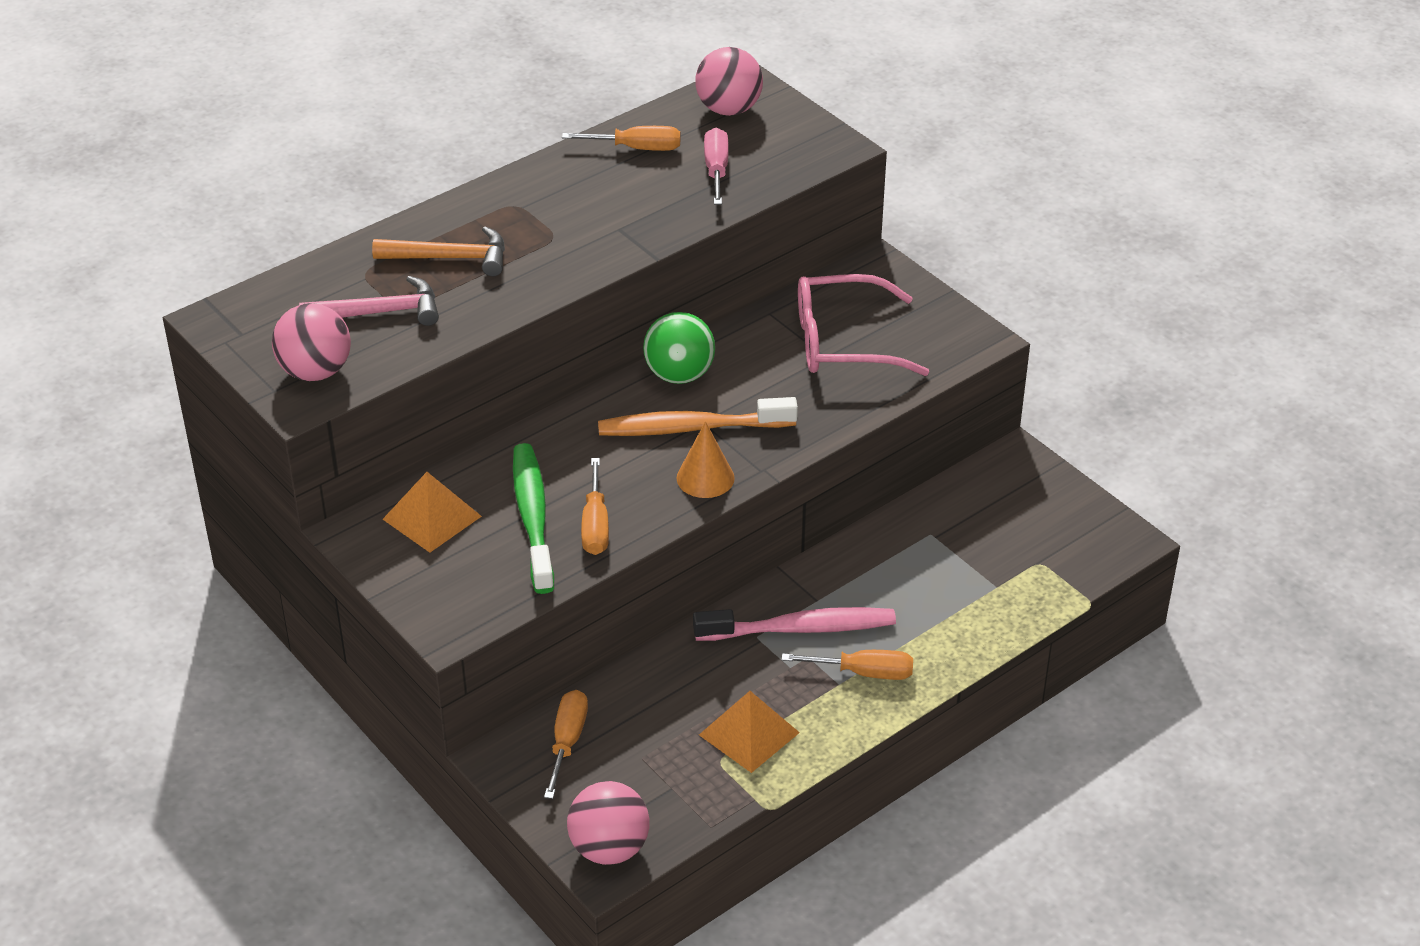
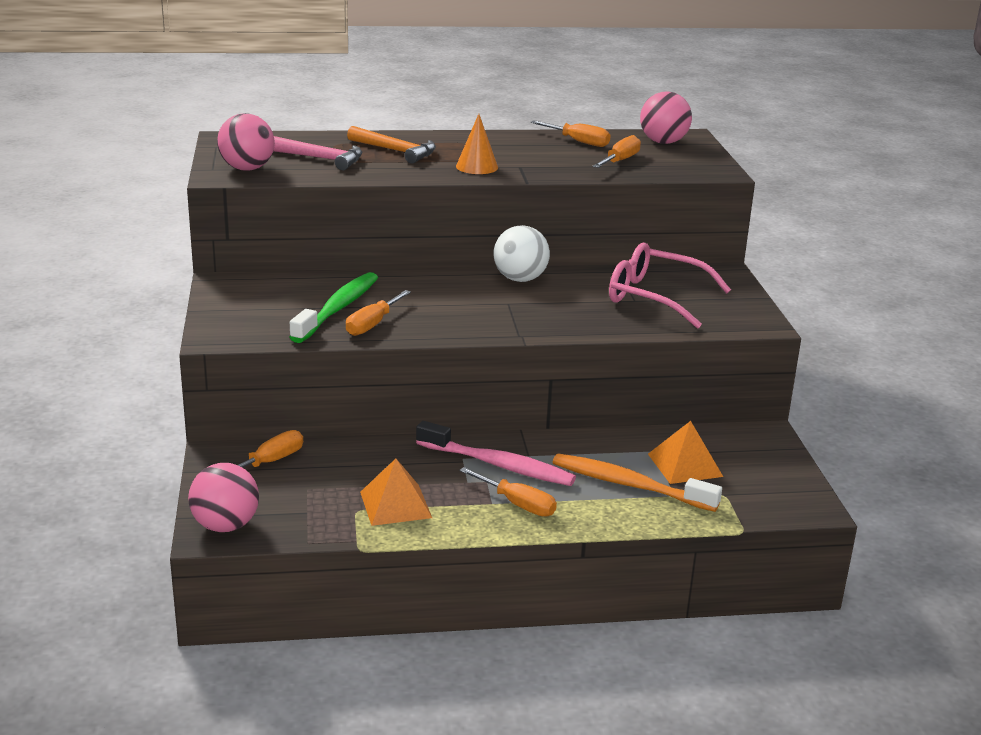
camera: 30 degrees right, 15 degrees down
(431, 517) = (276, 290): orange pyramid -> orange pyramid (684, 465)
(679, 375) = (520, 279): green ball -> white ball
(691, 428) = (496, 303): orange toothbrush -> orange toothbrush (629, 485)
(705, 478) = (475, 327): orange cone -> orange cone (477, 167)
(716, 170) = (620, 161): pink screwdriver -> orange screwdriver

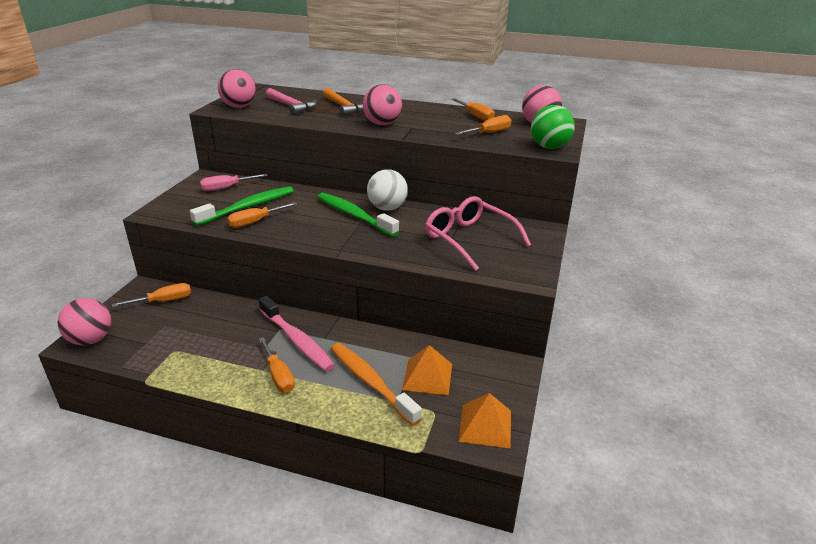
camera: 25 degrees right, 5 degrees up
(273, 290) = (226, 188): none -> pink screwdriver
(395, 504) = (202, 353): orange pyramid -> orange pyramid (485, 425)
(477, 167) = (382, 124): orange cone -> pink ball
(489, 294) = (354, 215): none -> green toothbrush
(706, 169) = (549, 147): none -> green ball

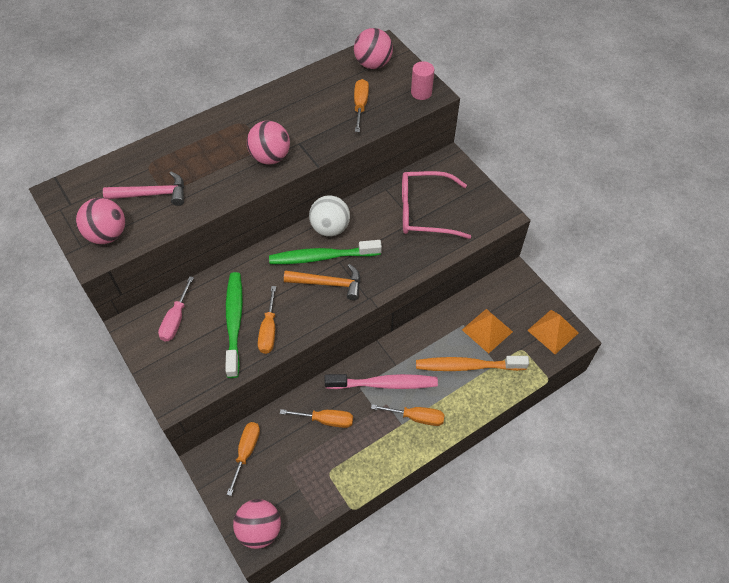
camera: 50 degrees left, 25 degrees up
(344, 107) = (199, 158): orange hammer -> orange hammer (328, 283)
(476, 116) = (317, 87): orange screwdriver -> orange screwdriver (326, 420)
(549, 147) = (421, 93): green ball -> pink cylinder

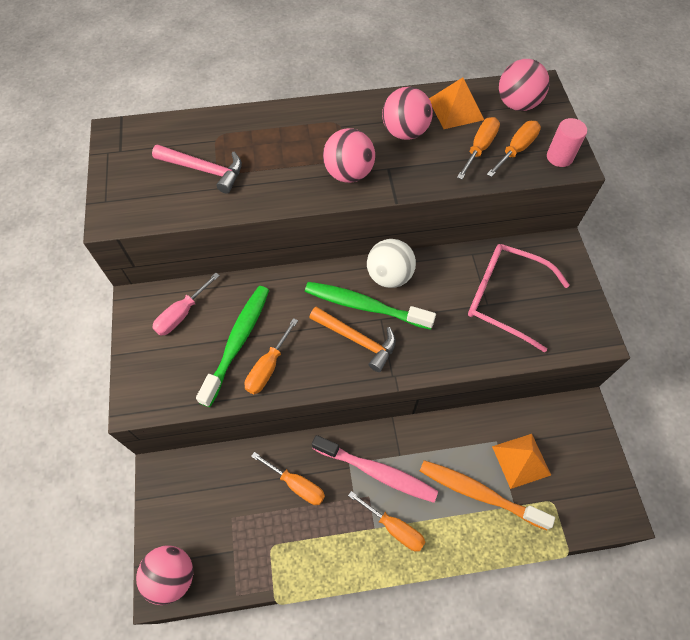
camera: 25 degrees right, 5 degrees up
(107, 234) = (137, 198): pink ball -> pink ball (405, 132)
(246, 452) = (200, 482): orange screwdriver -> orange screwdriver (516, 150)
(553, 331) = (600, 496): orange pyramid -> orange pyramid (456, 109)

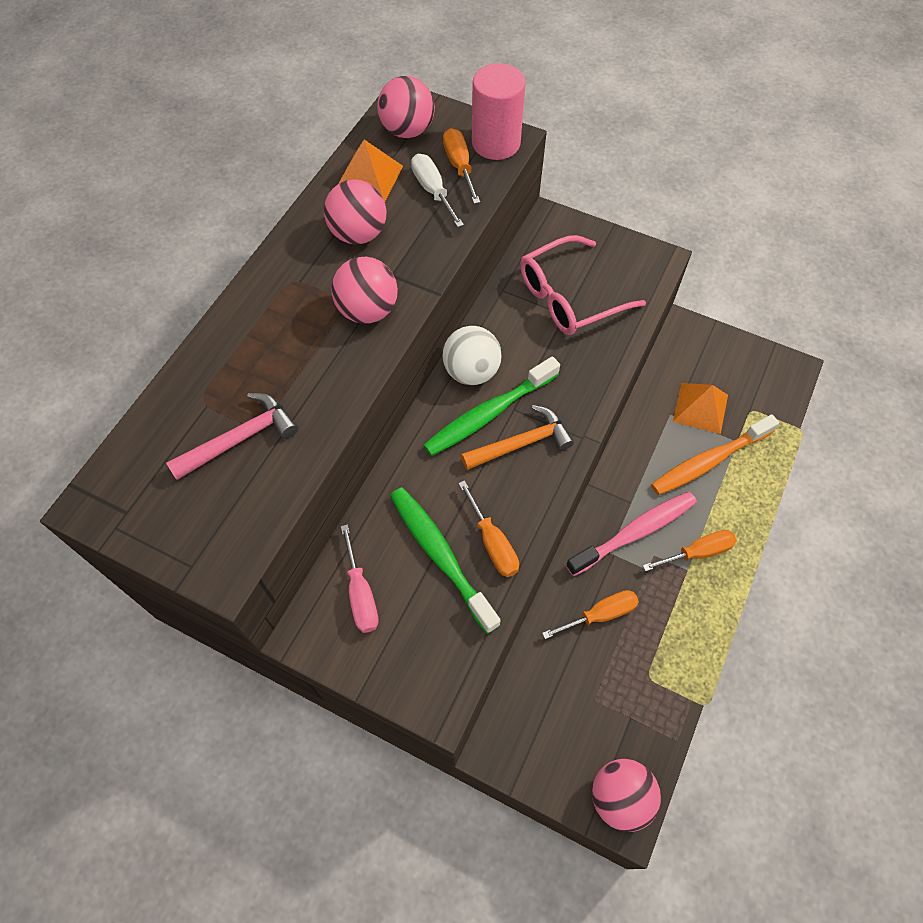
camera: 55 degrees left, 0 degrees up
(479, 148) = (433, 191): orange screwdriver -> white screwdriver
(559, 157) = (496, 143): pink cylinder -> pink cylinder, size x1.63

